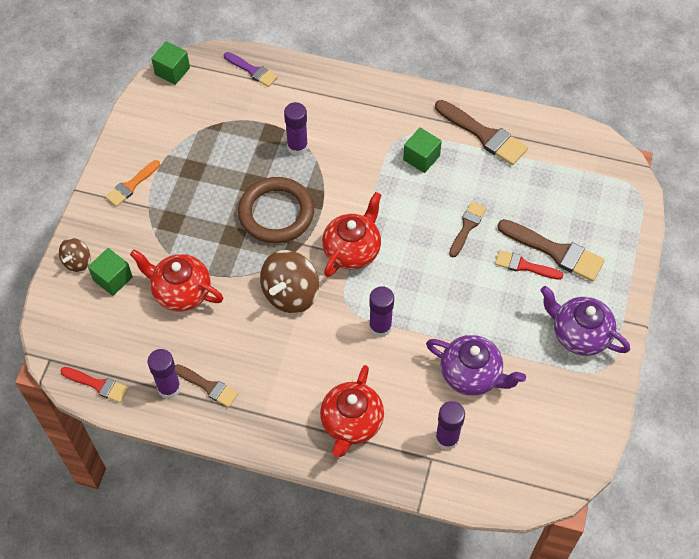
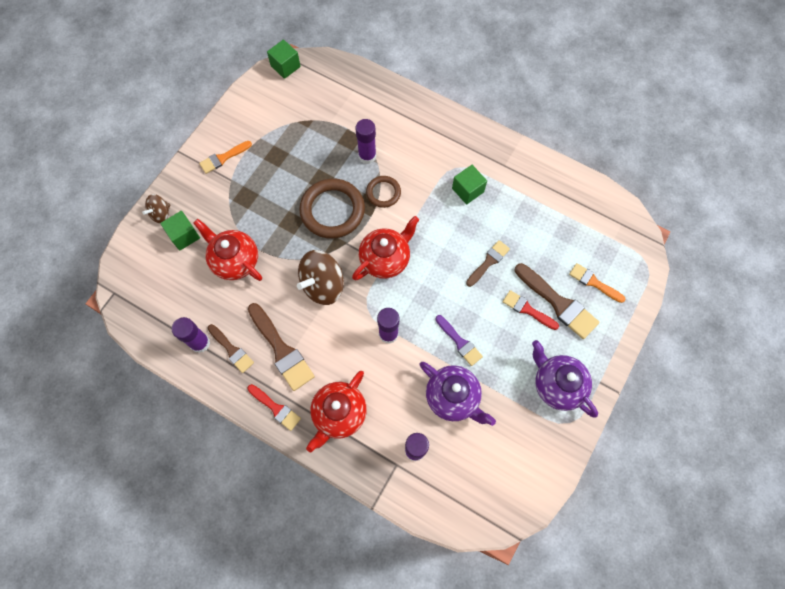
camera: 15 degrees right, 10 degrees up
(98, 385) = (144, 325): red brush -> red brush (276, 408)
(252, 70) = (350, 80): purple brush -> purple brush (459, 342)
(328, 181) = (383, 193): none -> brown ring
(484, 135) = (527, 182): brown brush -> brown brush (281, 350)
(587, 221) = (593, 282): none -> orange brush

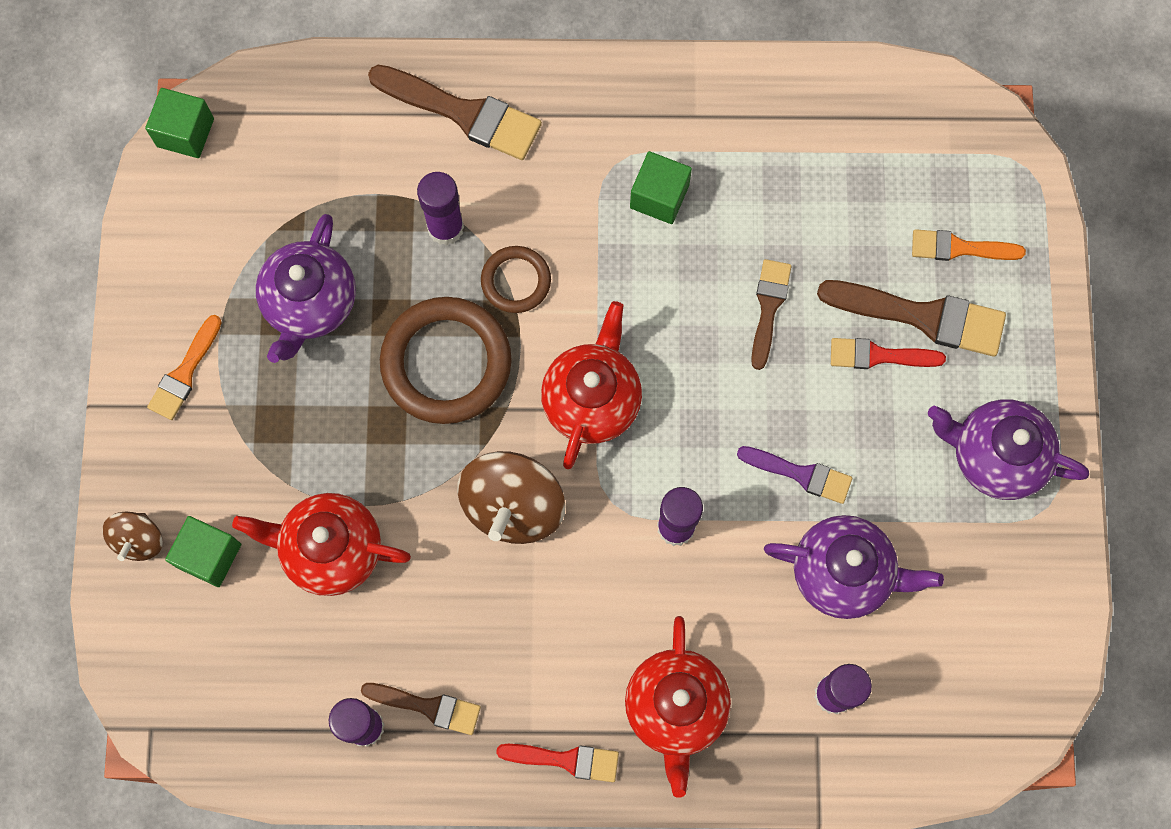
camera: 30 degrees left, 5 degrees up
(281, 350) = (513, 657): brown brush -> brown brush (463, 113)
(292, 157) = (310, 303): none -> purple teapot

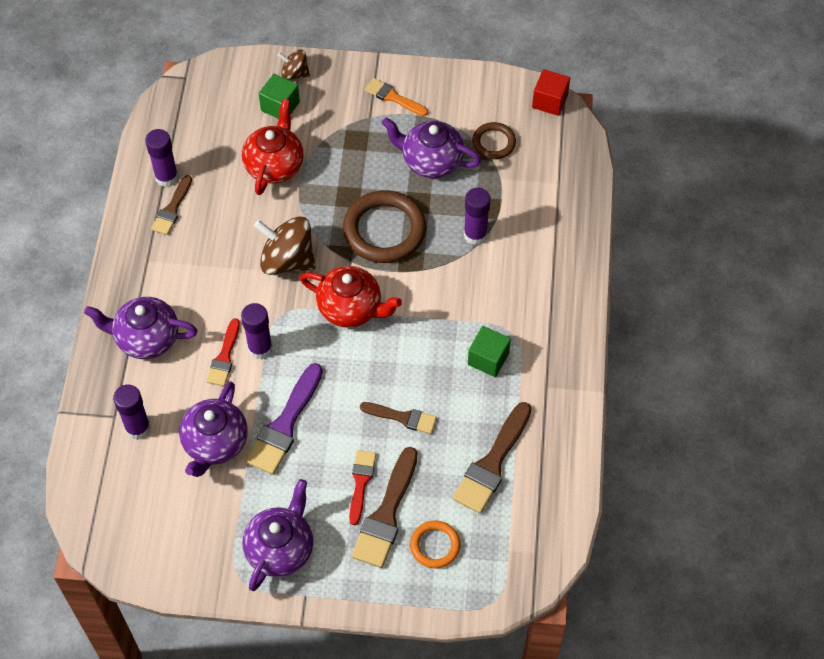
camera: 95 degrees right, 15 degrees down
(185, 132) = (549, 101): green cube -> red cube
(463, 113) = (555, 249): brown brush -> brown brush (492, 463)
(516, 281) = (435, 271): brown ring -> brown ring (493, 143)
(565, 760) = (127, 277): red brush -> red brush (224, 357)
(676, 708) = (146, 338): red teapot -> purple teapot
(800, 474) = (285, 425): purple brush -> purple brush, size x1.64
(959, 248) = (435, 546): orange brush -> orange ring

